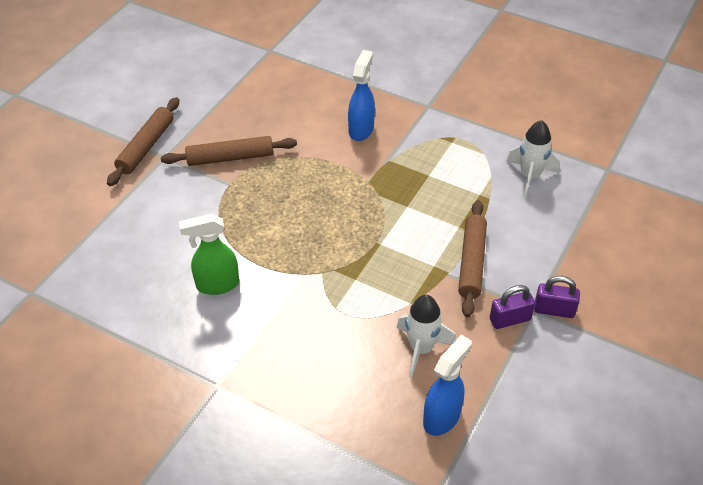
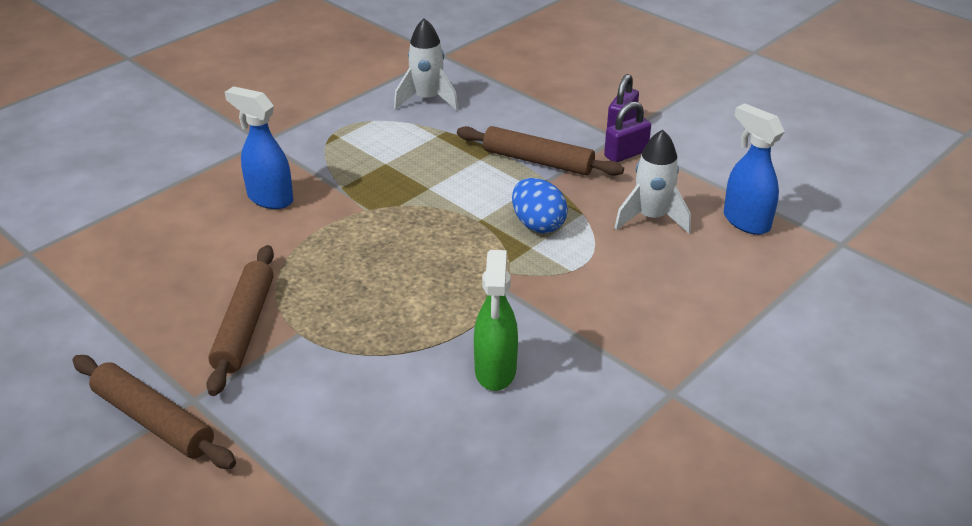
camera: 75 degrees left, 10 degrees down
(385, 278) = (538, 224): none -> blue egg
(510, 319) = (626, 154): purple padlock -> purple padlock turned 60 degrees clockwise

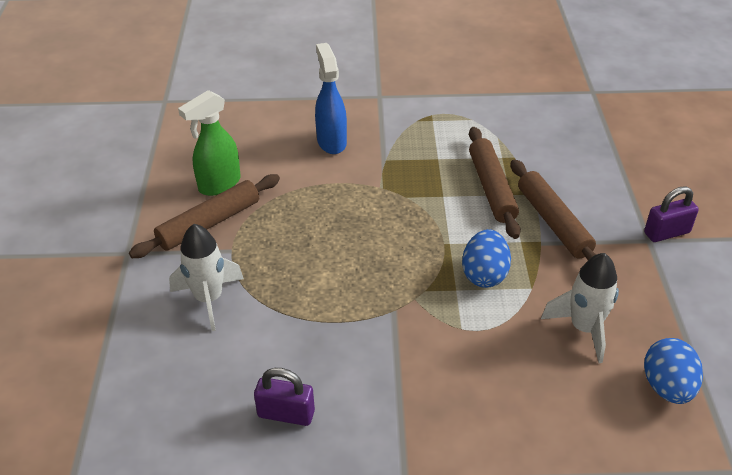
camera: 45 degrees right, 5 degrees up
(153, 420) = (94, 251): brown rolling pin -> brown rolling pin (491, 188)
(427, 99) = (532, 123): white rocket -> white rocket (209, 299)
(495, 371) = (308, 366): green spray bottle -> green spray bottle (219, 185)
(626, 154) = (637, 259): purple padlock -> purple padlock (286, 414)
(745, 221) = (667, 387): blue spray bottle -> blue egg

